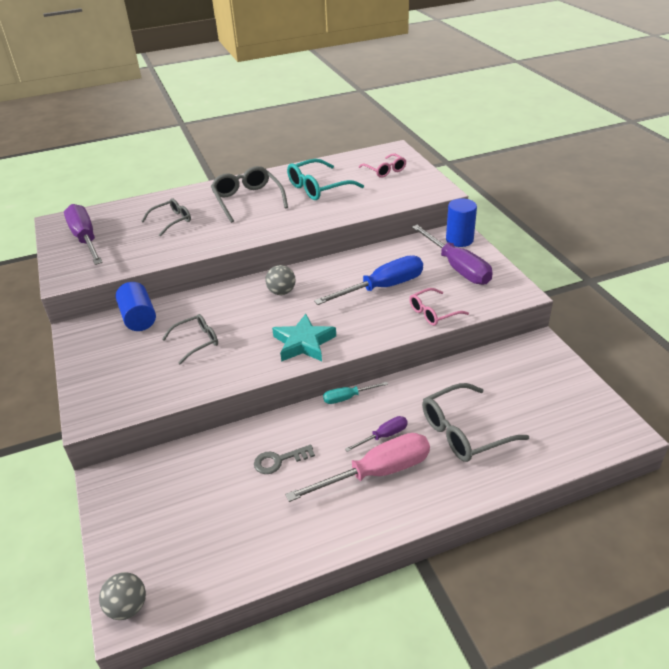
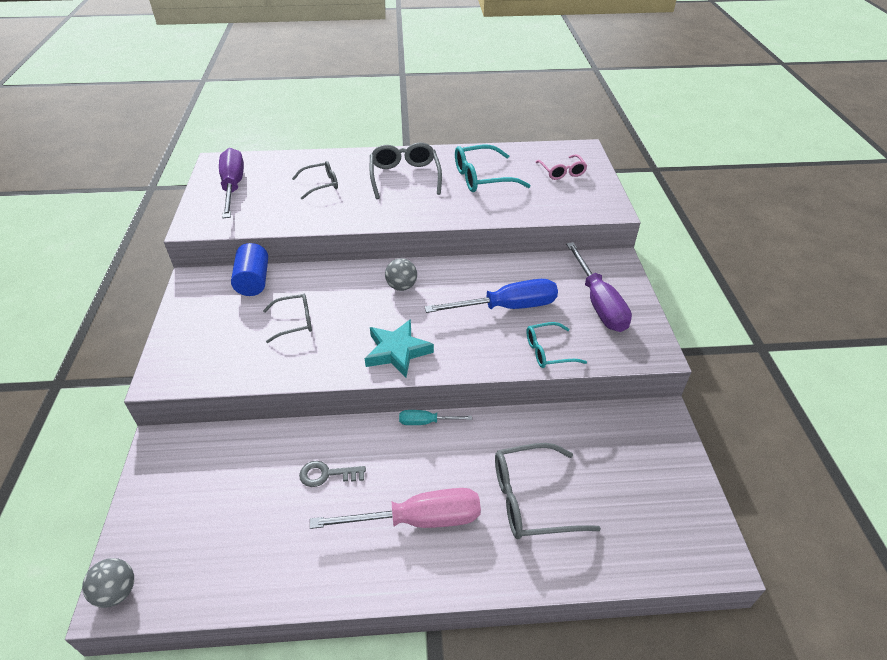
camera: 15 degrees right, 5 degrees up
(383, 436) = (444, 478): purple screwdriver -> none
(433, 313) = (548, 351): pink glasses -> turquoise glasses
(459, 240) = (615, 270): blue cylinder -> none

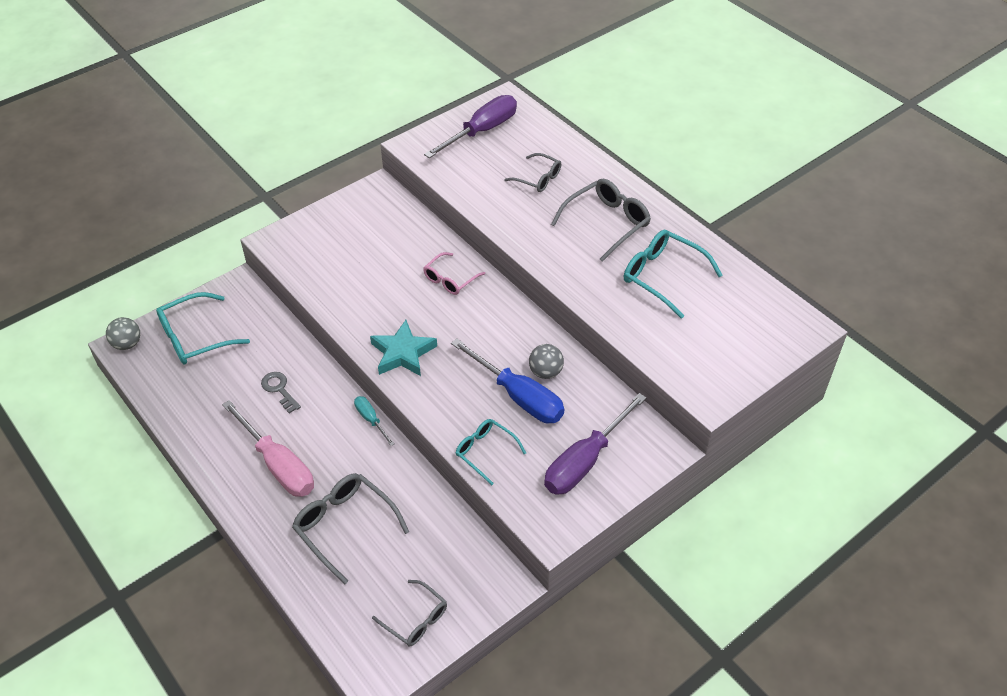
camera: 55 degrees right, 5 degrees up
(183, 517) = (194, 337): none -> turquoise glasses
(253, 281) = (407, 221): blue cylinder -> none
(295, 322) = (384, 274): grey glasses -> grey glasses (416, 619)
(401, 286) = (482, 312): grey ball -> grey ball (545, 372)
(562, 172) = (739, 331): pink glasses -> pink glasses (450, 280)

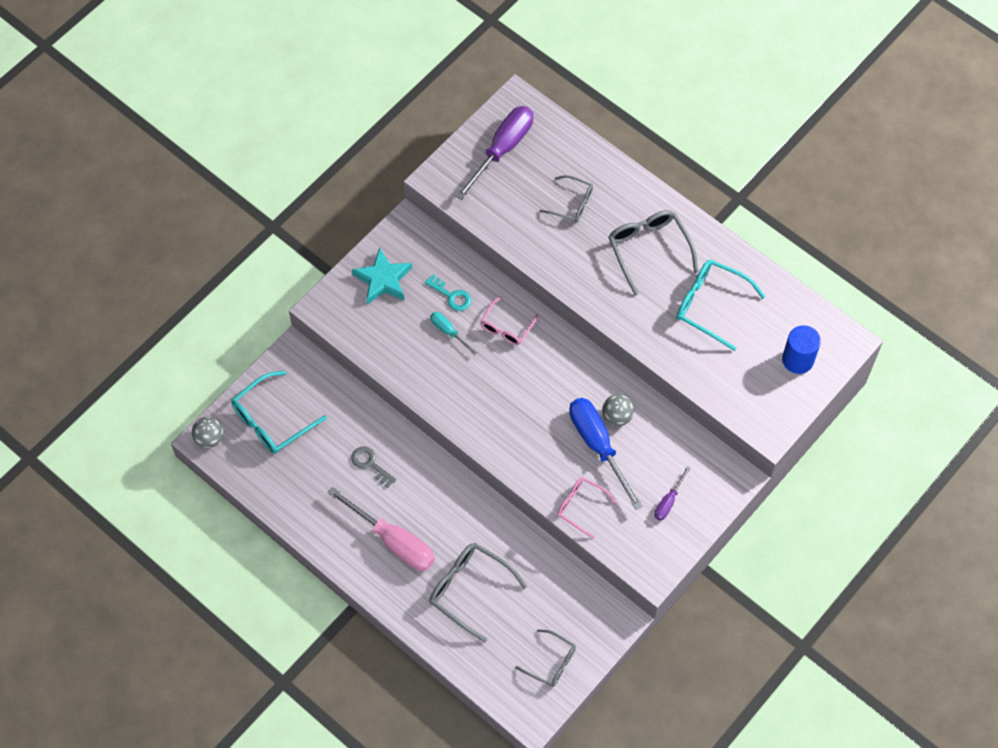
camera: 10 degrees left, 15 degrees up
(371, 420) = (463, 482): turquoise screwdriver -> turquoise screwdriver (448, 332)
(402, 247) = (451, 296): none -> turquoise key
(402, 353) = (483, 417): turquoise star -> turquoise star (383, 280)
(485, 452) = (580, 506): turquoise glasses -> pink glasses
(518, 396) = (598, 446): blue screwdriver -> blue screwdriver turned 150 degrees counterclockwise
(585, 461) = (668, 501): purple screwdriver -> purple screwdriver, size x0.49
(607, 223) = (648, 249): grey glasses -> grey glasses turned 60 degrees counterclockwise
(750, 336) = (797, 359): none -> blue cylinder

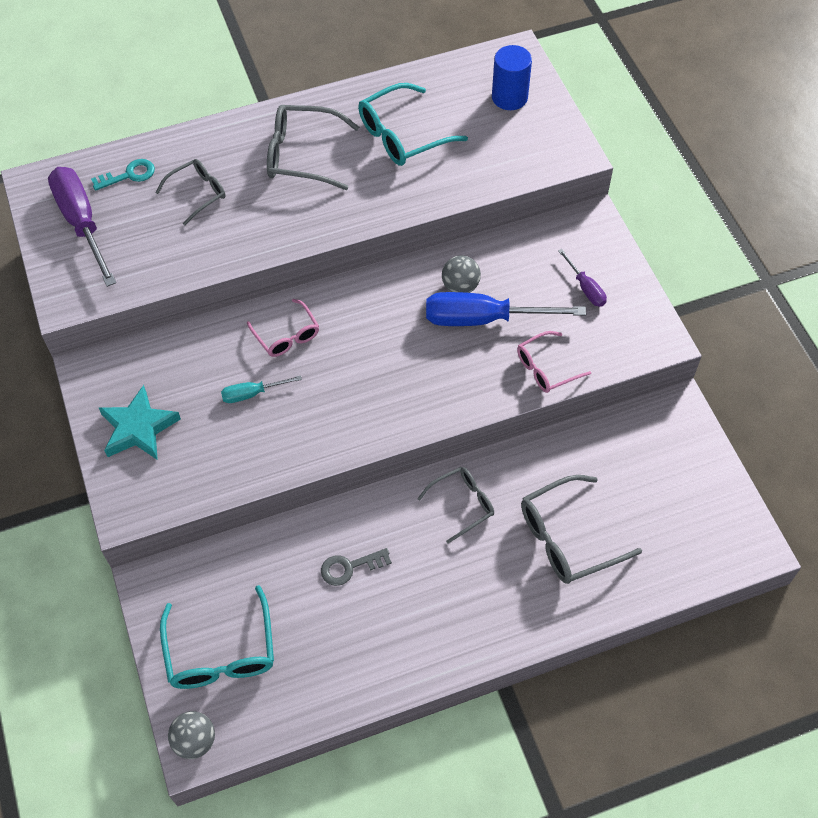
camera: 60 degrees left, 5 degrees down
(393, 541) = (462, 589): pink screwdriver -> none
(451, 296) = (210, 369): turquoise key -> turquoise key (129, 175)
(551, 662) = (697, 497): grey glasses -> grey glasses (462, 504)

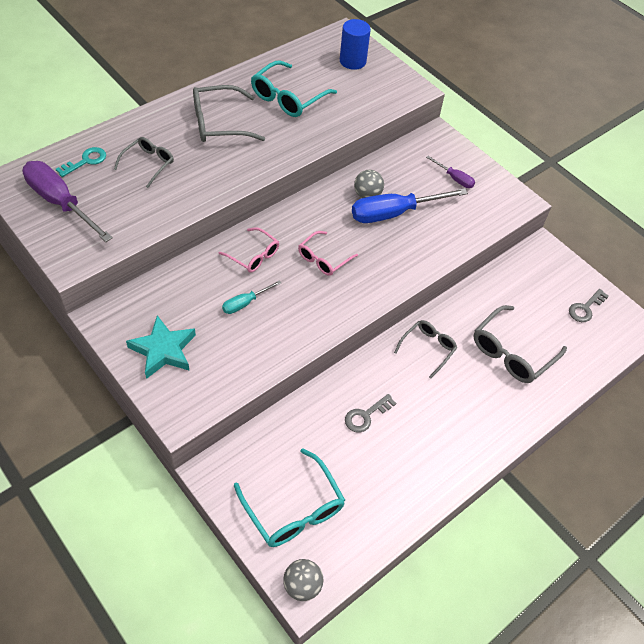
camera: 25 degrees left, 5 degrees down
(546, 368) = (453, 237): pink glasses -> pink glasses (323, 259)
(696, 505) = (585, 308): none -> grey key

